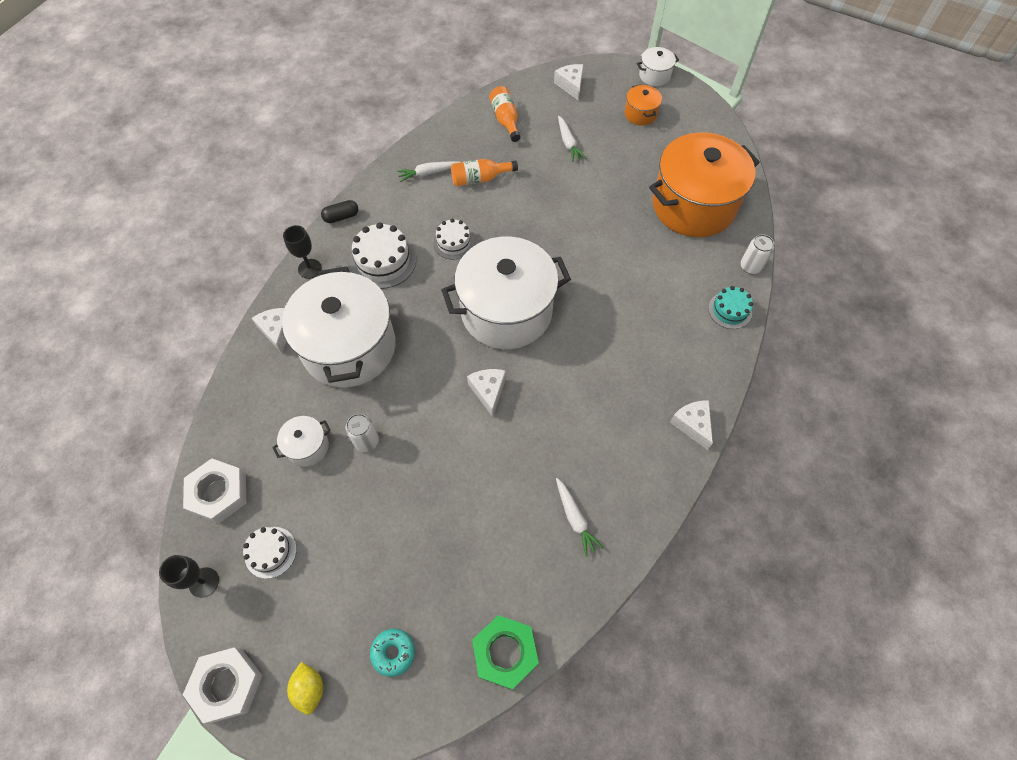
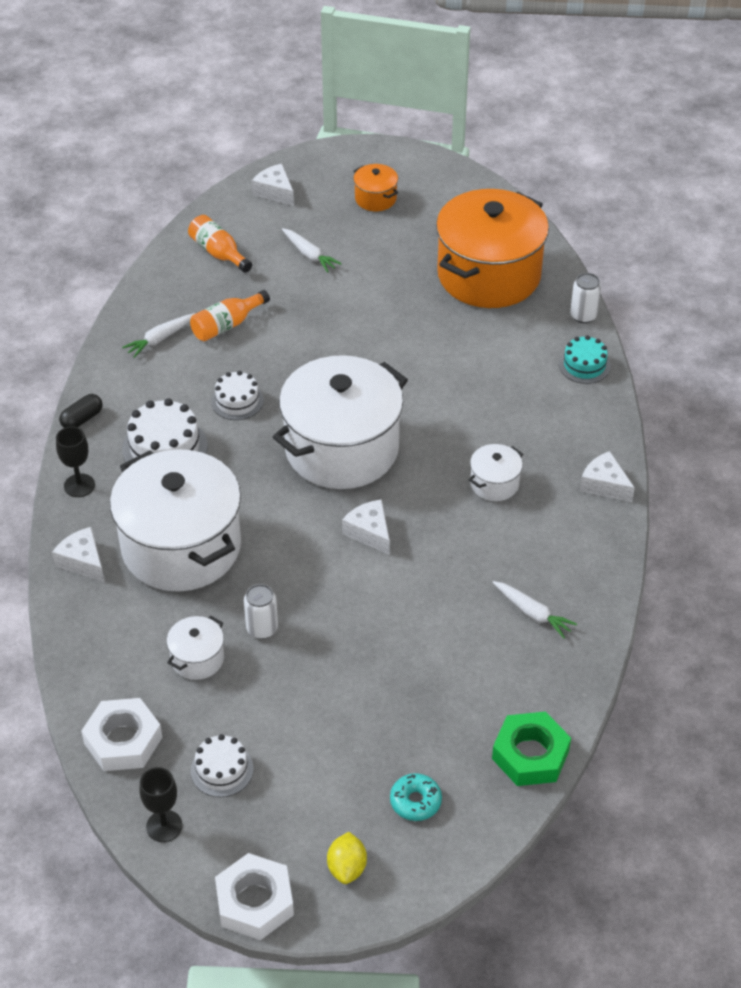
camera: 25 degrees left, 15 degrees down
(310, 689) = (347, 868): yellow lemon -> yellow lemon turned 45 degrees clockwise
(654, 76) = (368, 152): white pot -> white pot (494, 483)

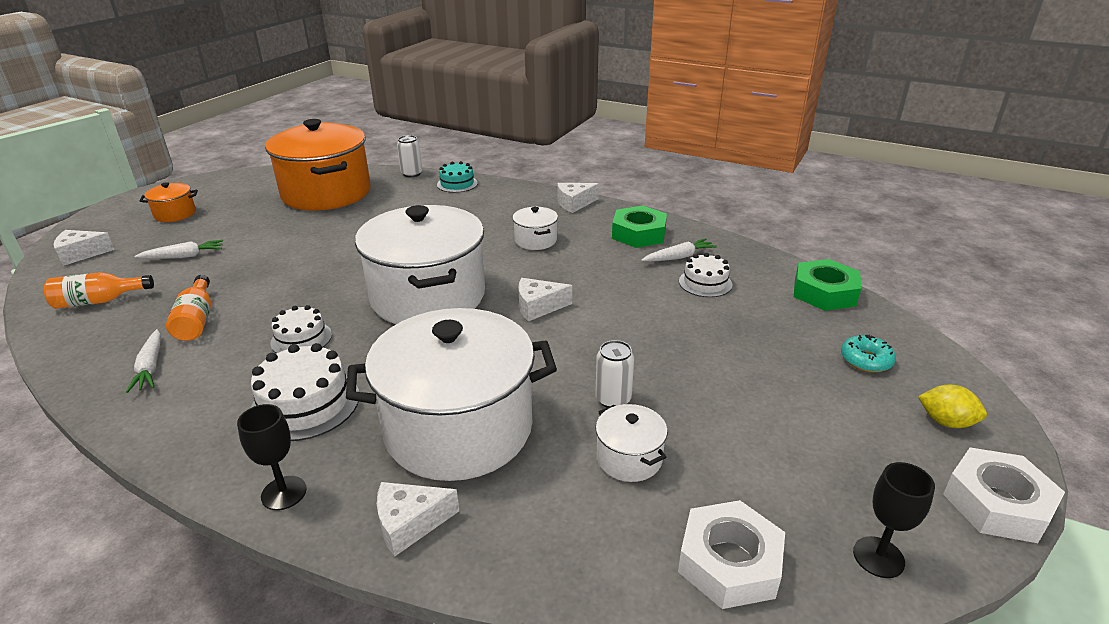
camera: 65 degrees left, 15 degrees down
(82, 419) = (182, 461): black capsule -> none
(222, 770) = (799, 481): white cake -> white cake (705, 283)
(565, 564) = (638, 234): none -> green nut

